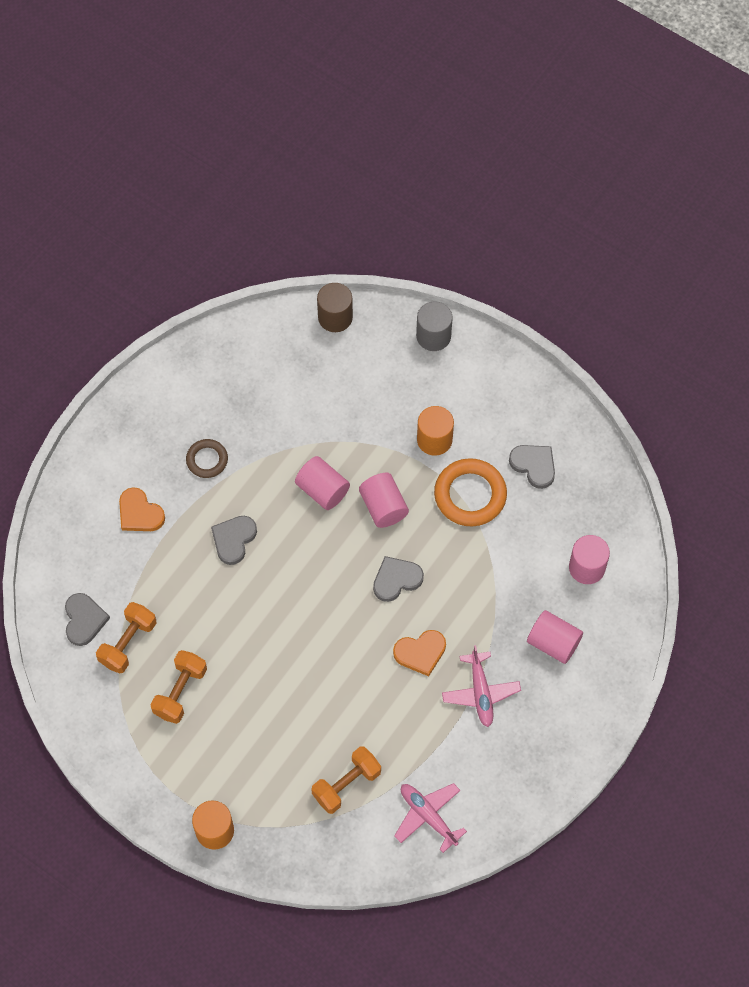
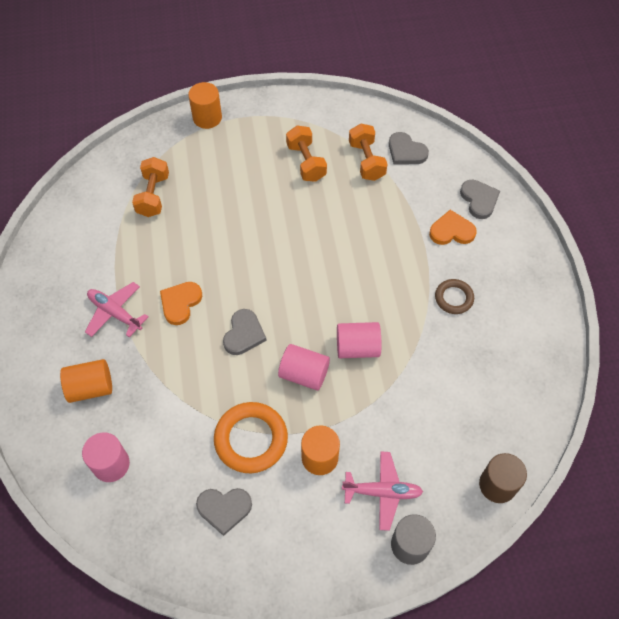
camera: 135 degrees right, 5 degrees down
(233, 539) = (376, 266): grey heart -> grey heart (479, 200)
(428, 816) = (84, 219): pink plane -> pink plane (382, 492)
(553, 643) = (91, 387): pink cylinder -> orange cylinder

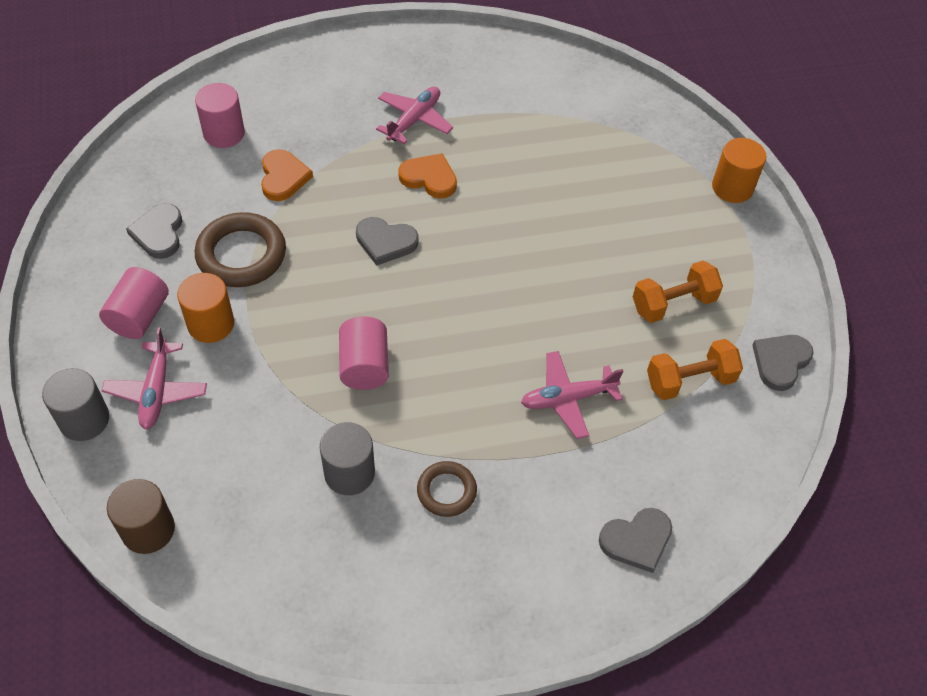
camera: 85 degrees right, 5 degrees down
(91, 387) = (317, 108): orange cylinder -> none
(153, 195) = (589, 141): orange dumbbell -> none
(251, 439) = (241, 255): orange ring -> brown ring
(304, 374) = (327, 306): pink cylinder -> pink cylinder (139, 316)
(381, 227) = (567, 398): none -> pink plane
(406, 151) = (719, 436): grey heart -> grey heart (780, 362)
(444, 356) = (349, 473): none -> grey cylinder
(451, 231) = (570, 495): orange heart -> orange heart (283, 177)

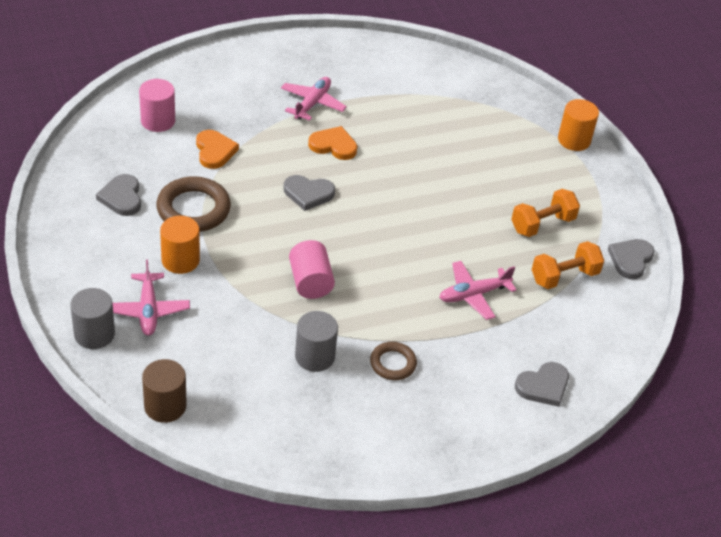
camera: 10 degrees left, 10 degrees down
(139, 316) = (120, 258): pink cylinder -> none

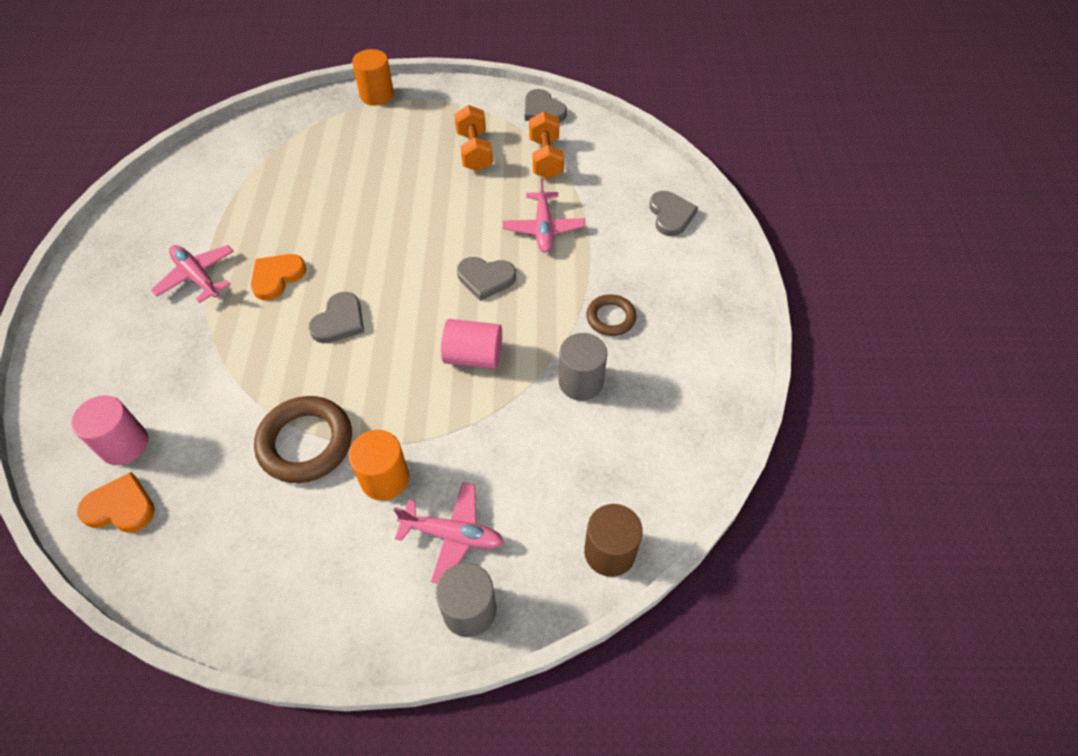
camera: 65 degrees left, 10 degrees up
(122, 197) = (242, 521): grey heart -> grey heart (486, 279)
(214, 151) = (218, 395): orange heart -> orange heart (120, 507)

